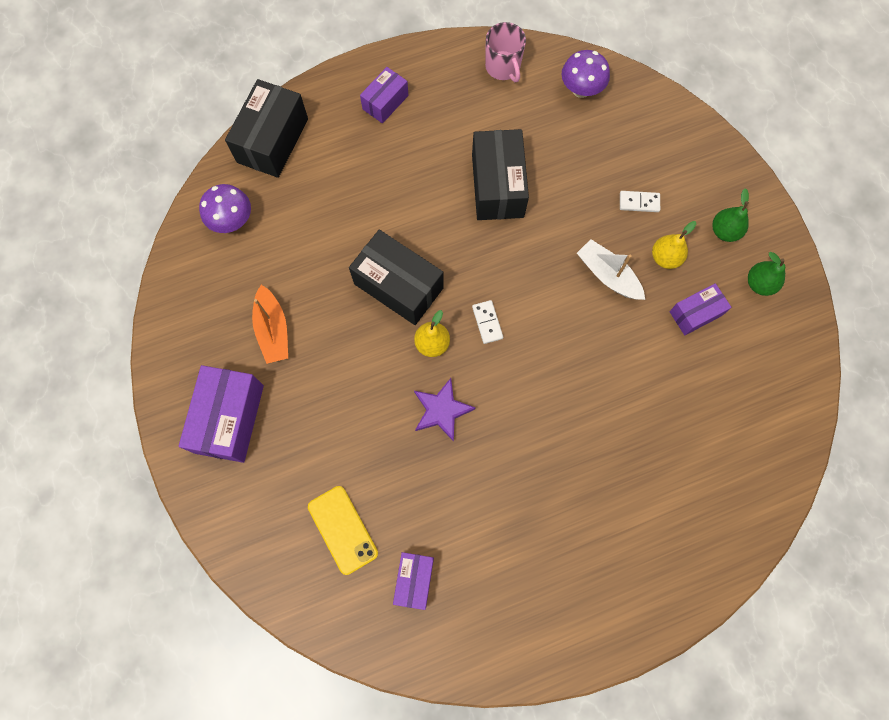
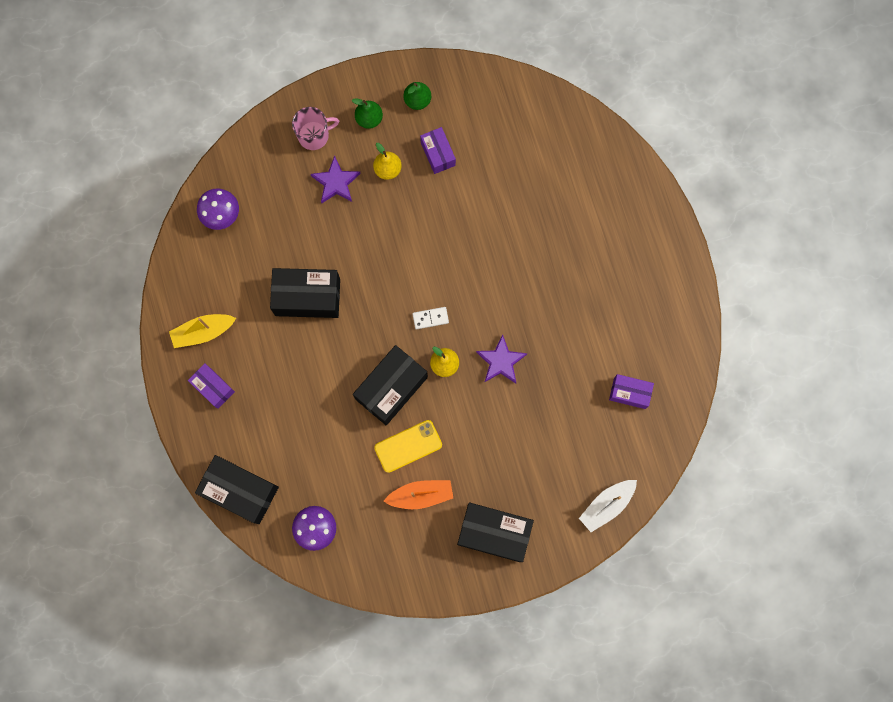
camera: 85 degrees left, 5 degrees up
(229, 419) = (494, 533): purple box -> black box
(342, 530) = (589, 445): yellow phone -> yellow phone (408, 446)
(446, 86) = (203, 332): none -> yellow boat
(503, 67) = (190, 280): pink mug -> pink mug (314, 135)
(608, 275) = (398, 217): white boat -> white boat (606, 505)
(639, 202) = (336, 182): white domino -> purple star

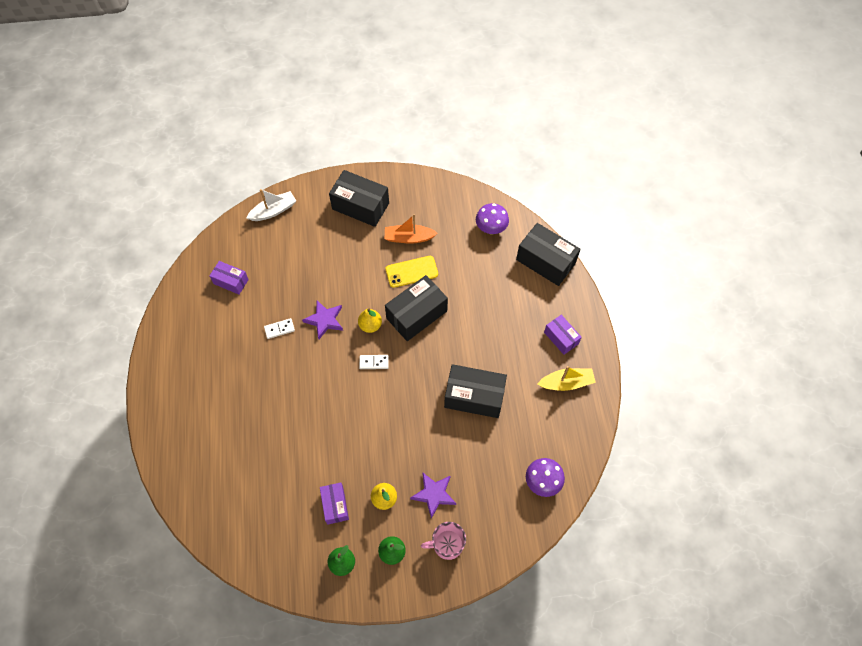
camera: 170 degrees left, 15 degrees down
(552, 340) = (279, 329): none -> white domino

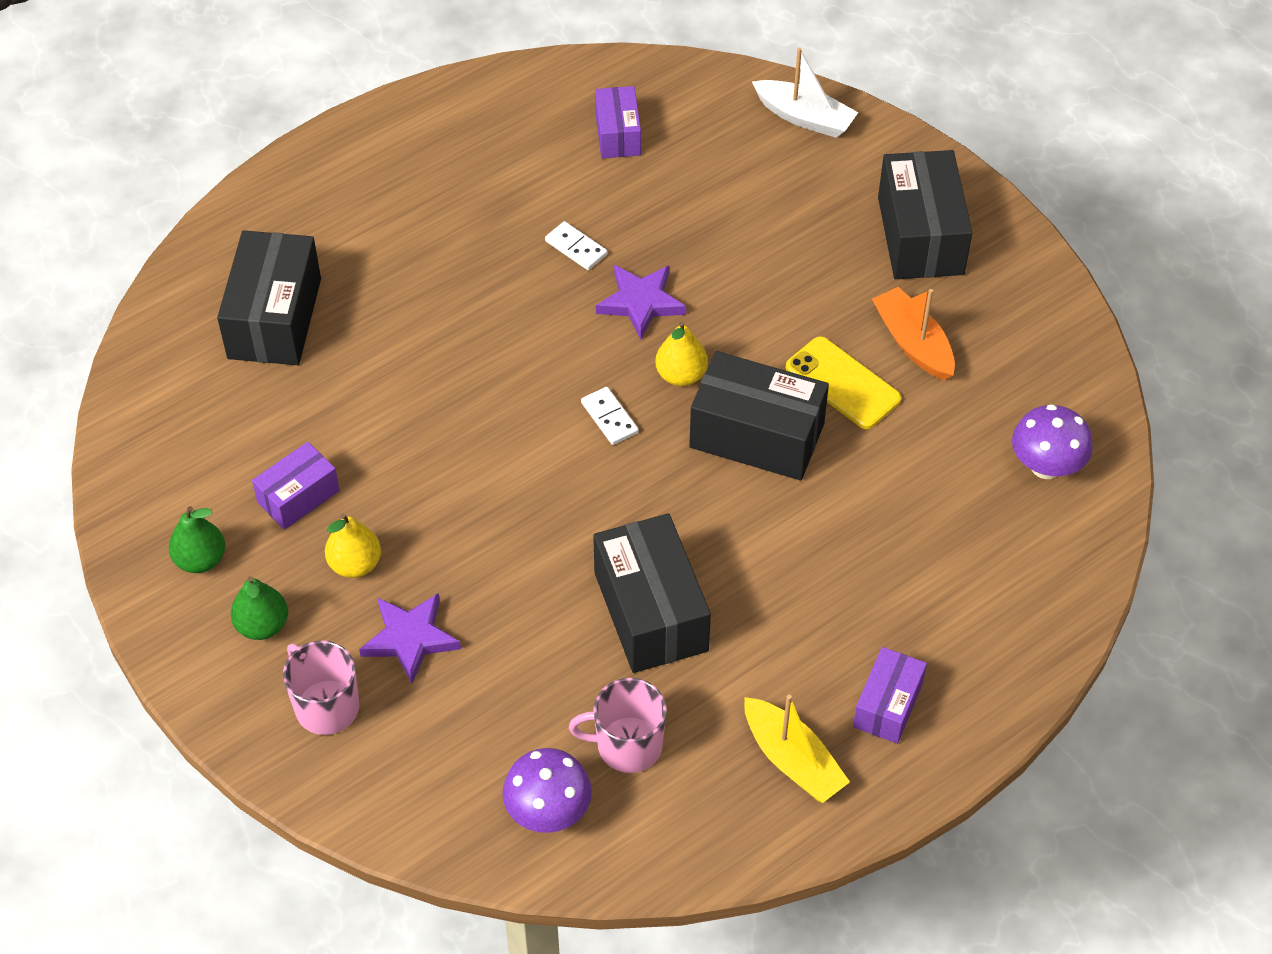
camera: 60 degrees right, 10 degrees down
(529, 437) = (627, 745): none -> pink mug
(545, 261) = (1046, 598): black box -> black box (274, 318)

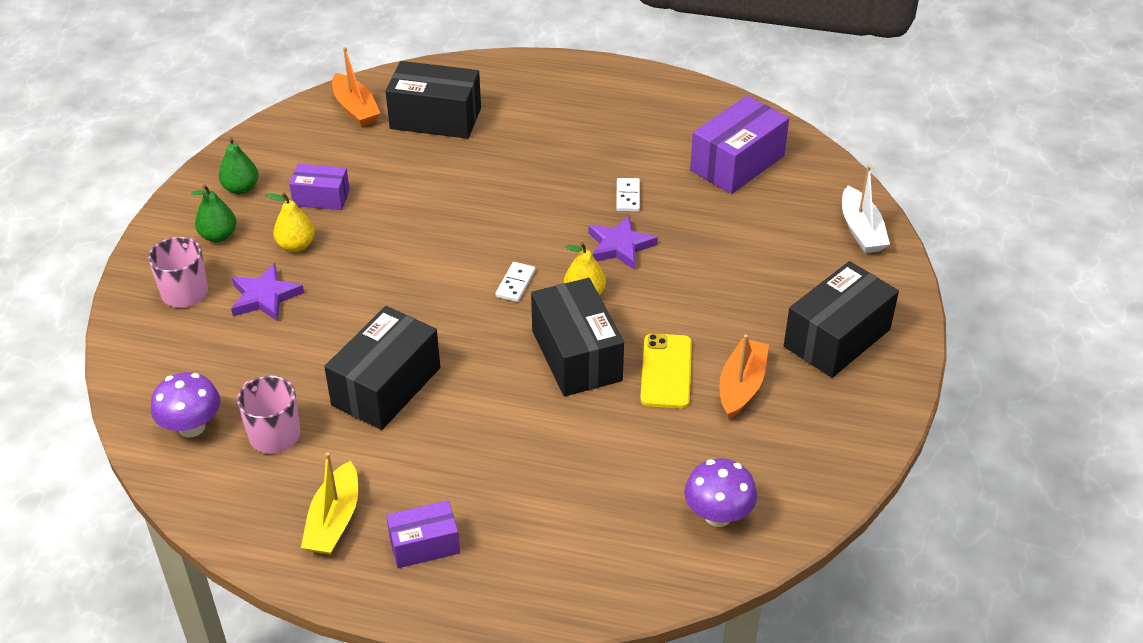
camera: 50 degrees right, 10 degrees down
(175, 376) = (355, 108): none -> orange boat
(274, 318) = (435, 118): black box -> black box turned 45 degrees clockwise
(617, 134) = (737, 163): purple box -> purple box, size x1.72

